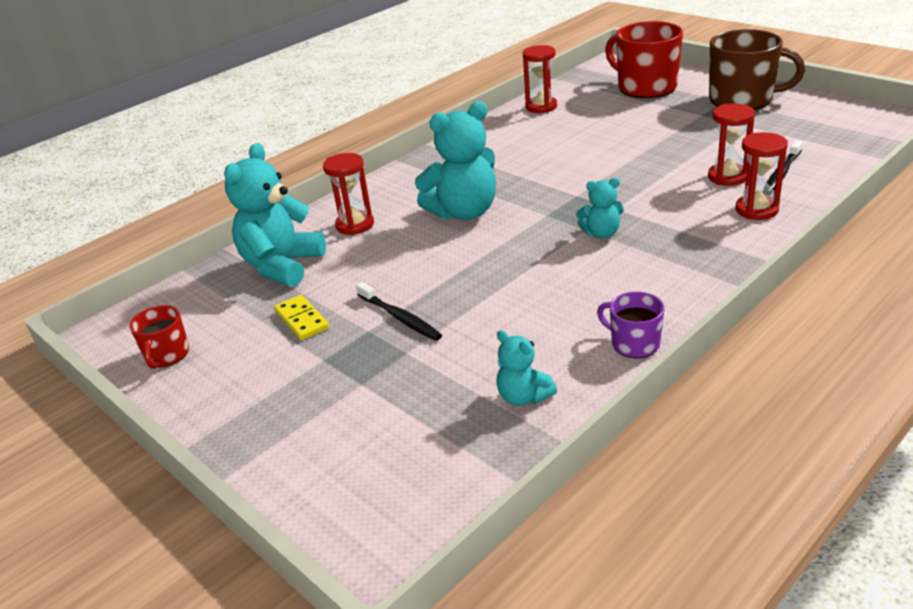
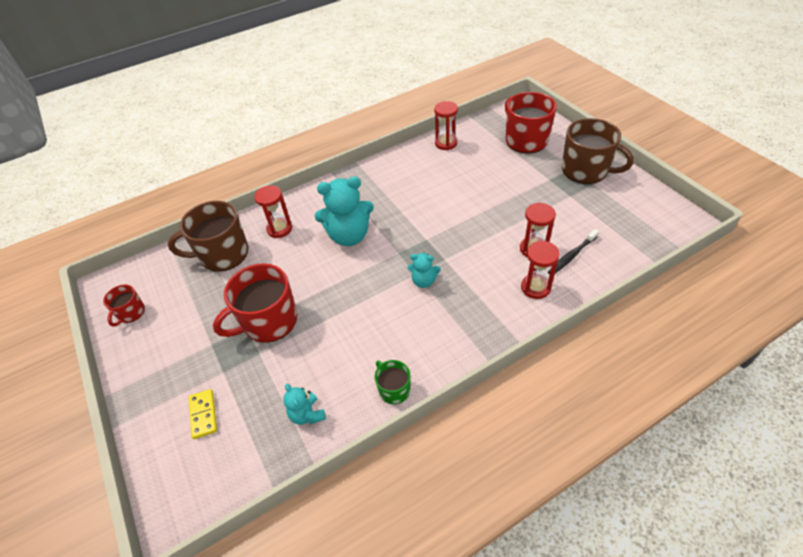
camera: 15 degrees right, 15 degrees up
(282, 266) = (223, 254): turquoise teddy bear -> brown mug
(302, 320) = (214, 306): yellow domino -> yellow domino (203, 414)
(400, 317) = (269, 321): black toothbrush -> red mug
(634, 343) = (394, 389): purple mug -> green mug

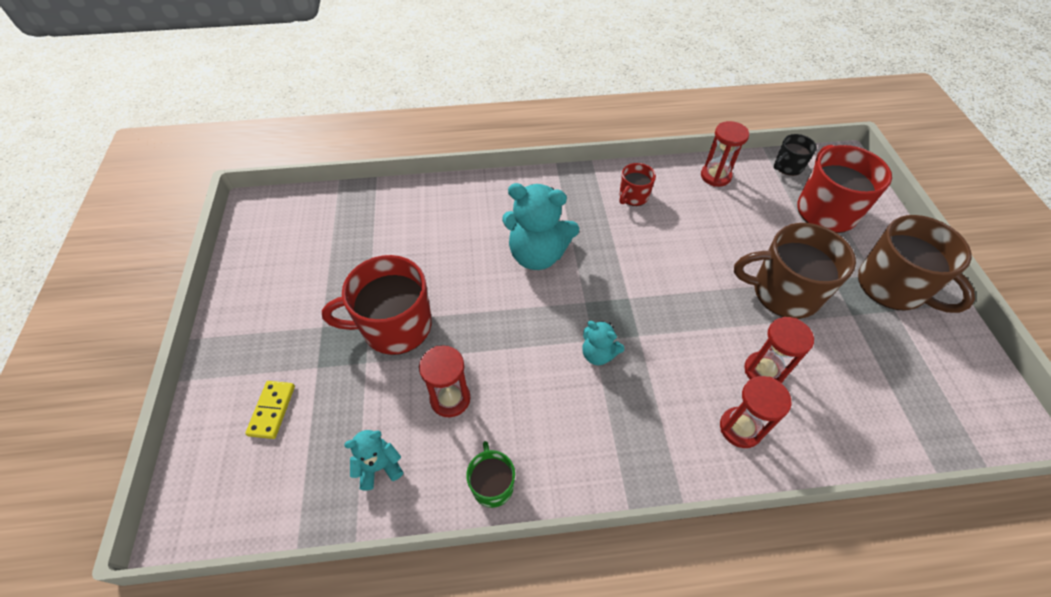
camera: 20 degrees right, 5 degrees up
(131, 313) = (261, 251): red mug -> red mug (633, 196)
(223, 254) = (387, 220): brown mug -> brown mug (784, 292)
(279, 229) = (463, 213): red hourglass -> red hourglass (450, 399)
(307, 414) = (379, 467): turquoise teddy bear -> turquoise teddy bear turned 75 degrees clockwise
(489, 122) = (788, 166): none -> black mug
(572, 255) = (813, 404): black toothbrush -> none

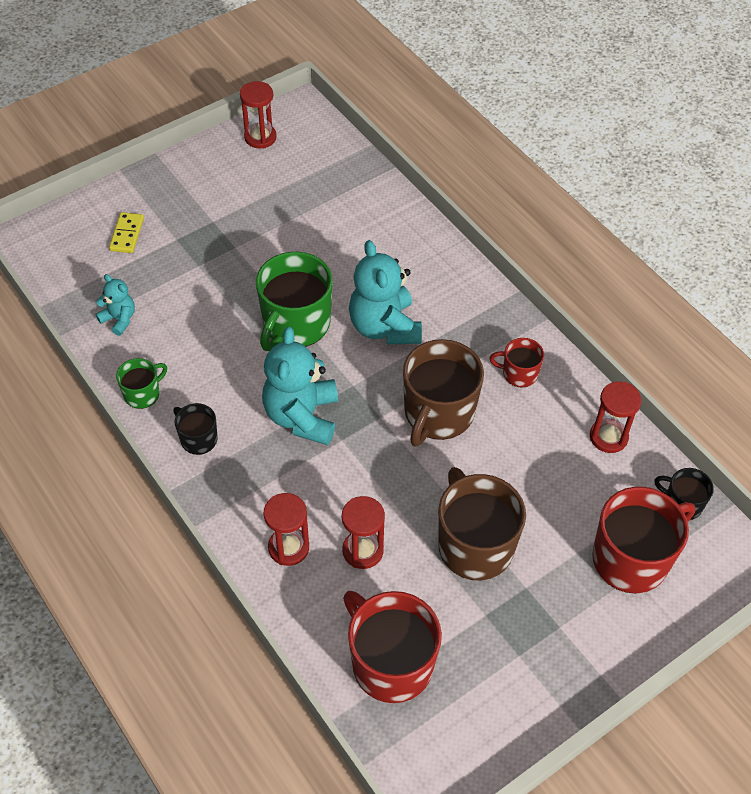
camera: 60 degrees right, 0 degrees up
(272, 410) = (127, 234): yellow domino -> yellow domino turned 60 degrees counterclockwise
(395, 326) = (242, 266): red mug -> red mug (390, 663)
(450, 399) = (198, 334): red hourglass -> red hourglass (260, 137)
(492, 314) = (295, 324): none -> green mug
(579, 454) = (198, 439): none -> black mug
(598, 354) = (302, 416): turquoise teddy bear -> turquoise teddy bear, size x1.93
(892, 286) = (554, 647): brown mug -> brown mug (438, 413)

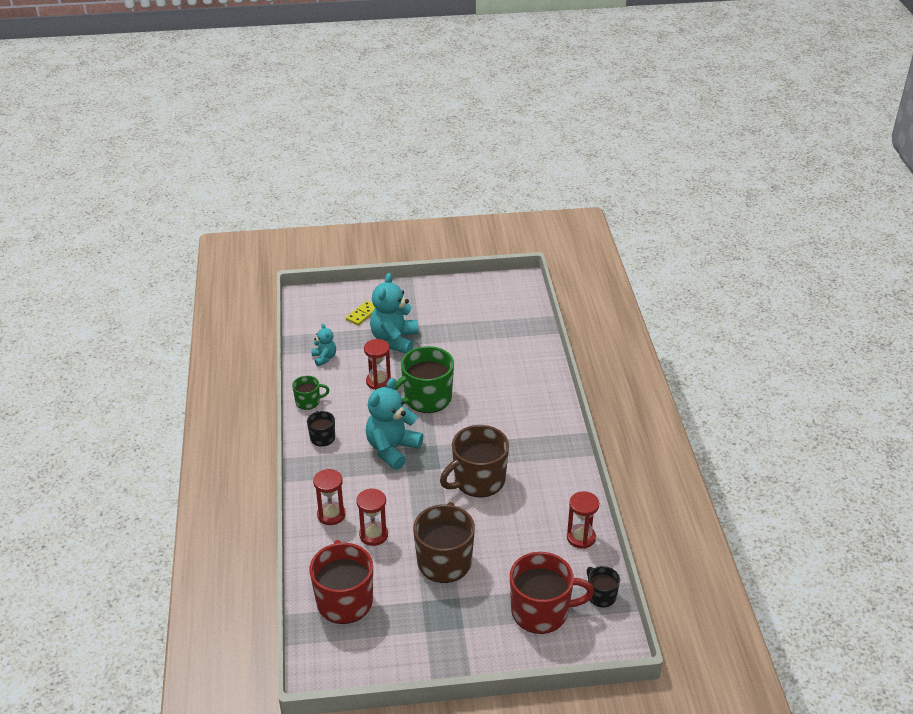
camera: 30 degrees right, 15 degrees down
(260, 137) = (483, 288): red hourglass -> red hourglass (378, 382)
(384, 327) = (481, 420): turquoise teddy bear -> turquoise teddy bear (394, 340)
(519, 373) = (549, 478): red mug -> none

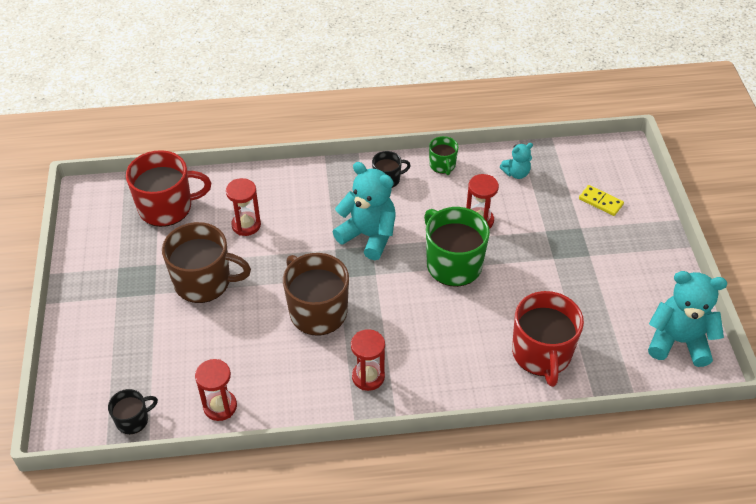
camera: 90 degrees right, 10 degrees up
(331, 515) = (276, 192): red hourglass -> red hourglass (368, 377)
(394, 340) = (556, 233): turquoise teddy bear -> turquoise teddy bear (678, 341)
(541, 611) = (122, 363): red mug -> red mug (541, 354)

